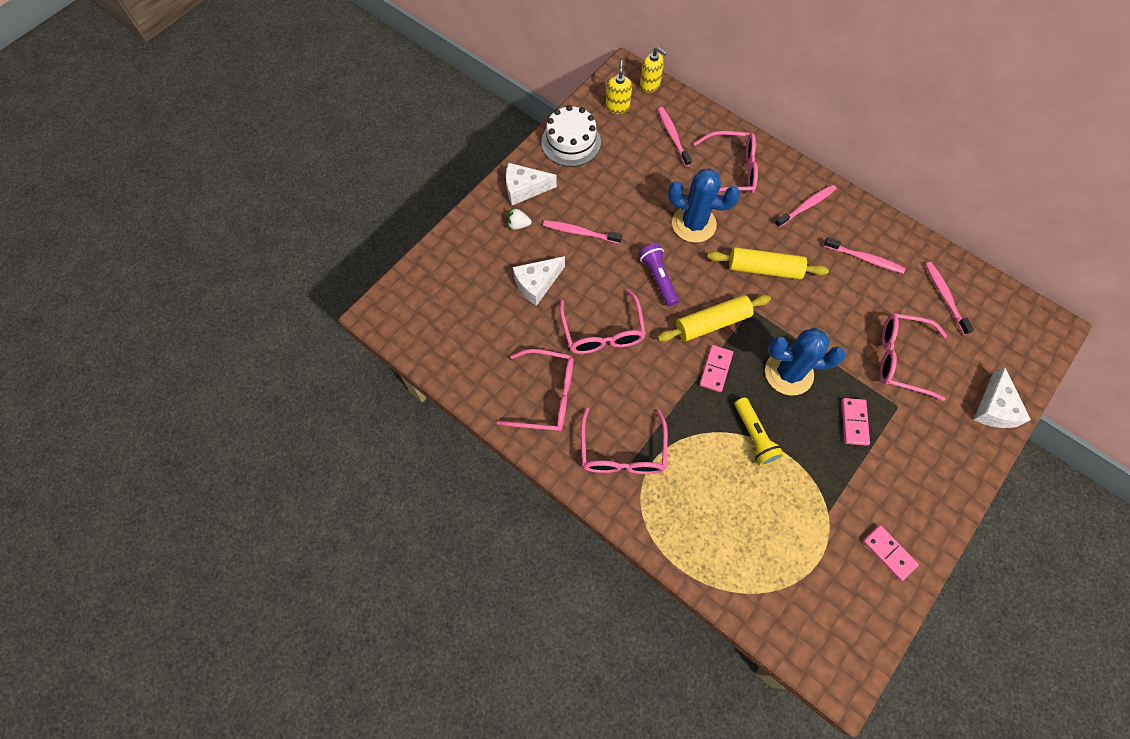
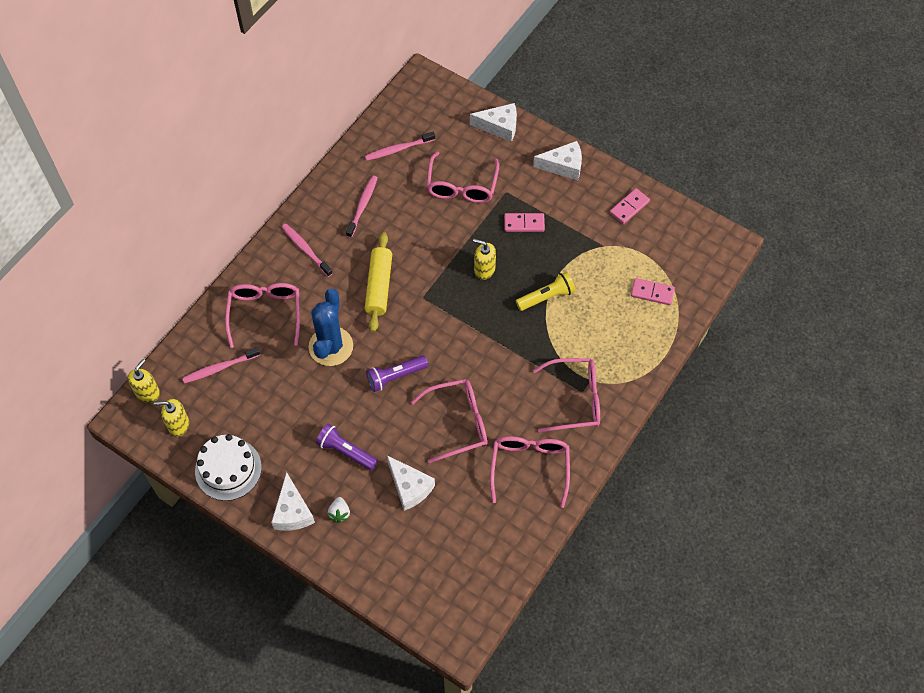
camera: 95 degrees left, 5 degrees down
(580, 232) = (346, 451): pink toothbrush -> purple flashlight
(712, 323) = (440, 329): yellow rolling pin -> none
(715, 369) = (487, 326): pink domino -> pink domino (652, 293)
(788, 373) = (484, 269): blue cactus -> yellow soap dispenser
(944, 478) = (563, 166): none -> white cheese

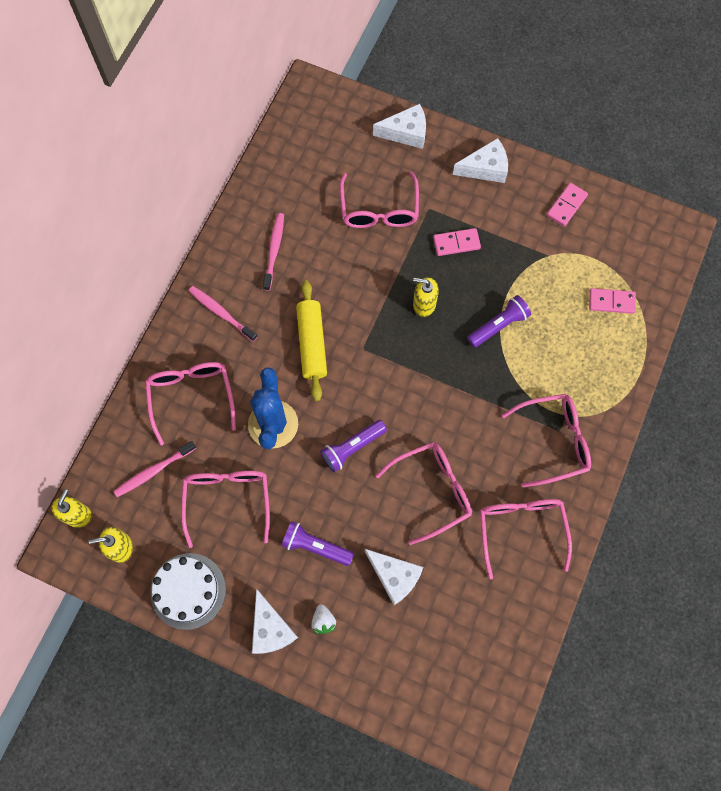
camera: 10 degrees left, 10 degrees up
(278, 401) = (227, 500): none -> pink glasses
(398, 149) = (300, 177): pink toothbrush -> none
(546, 297) = (498, 325): yellow flashlight -> purple flashlight

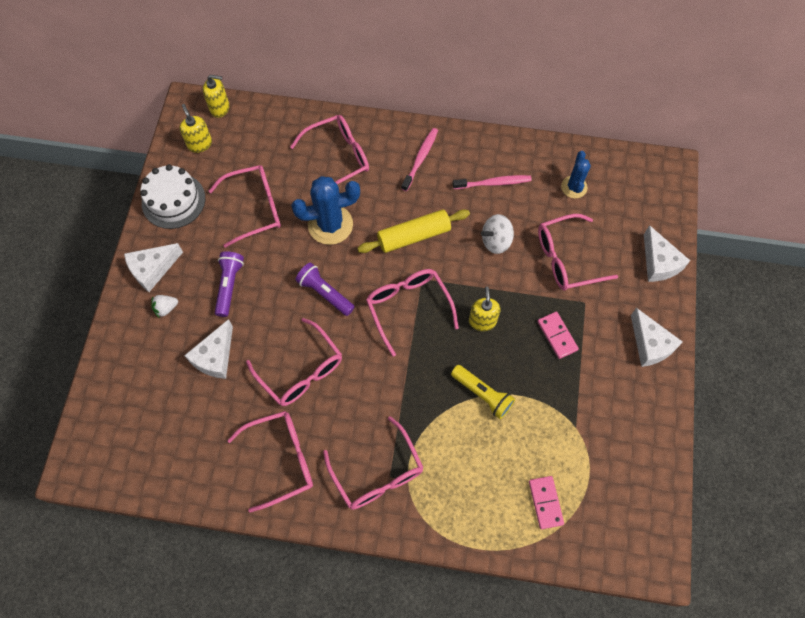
camera: 75 degrees right, 5 degrees down
(153, 471) = (267, 148): pink toothbrush -> none
(302, 178) = (574, 187): none -> blue cactus
(341, 267) = (496, 241): none -> white spinning top
(390, 369) = (408, 307): none -> pink glasses
(498, 325) = (482, 394): purple flashlight -> yellow flashlight
(566, 205) = (639, 434): pink domino -> none

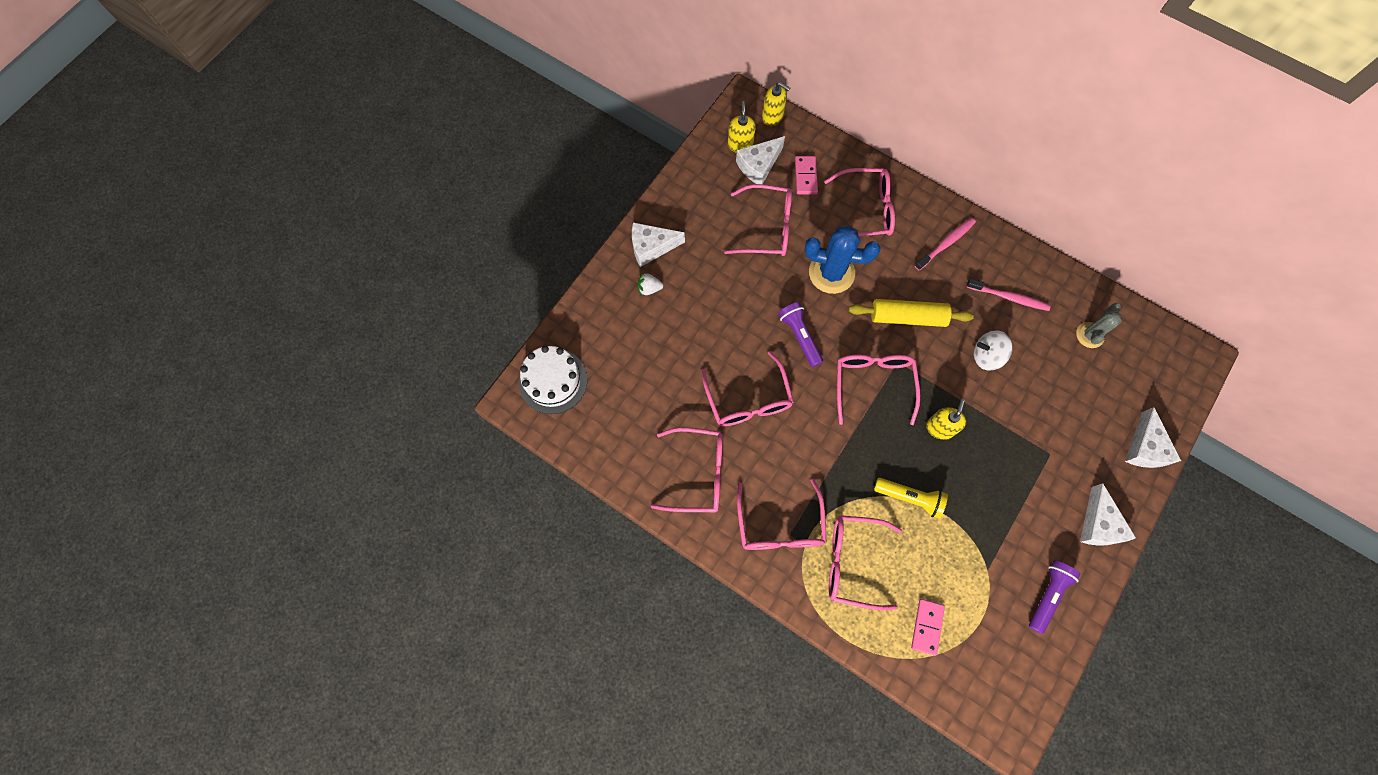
camera: 25 degrees right, 5 degrees up
(173, 200) = (695, 189): white cake -> white cake (553, 381)
(215, 357) = (676, 353): white cheese -> white cheese (759, 166)
(229, 286) = (714, 292): purple flashlight -> purple flashlight (1047, 595)
(482, 394) = (910, 498): yellow flashlight -> yellow flashlight turned 45 degrees counterclockwise
(557, 336) = (1008, 474): pink domino -> pink domino (805, 176)
(566, 259) = (1050, 403): pink glasses -> pink glasses (852, 562)
(574, 187) = (1089, 335): blue cactus -> grey cactus

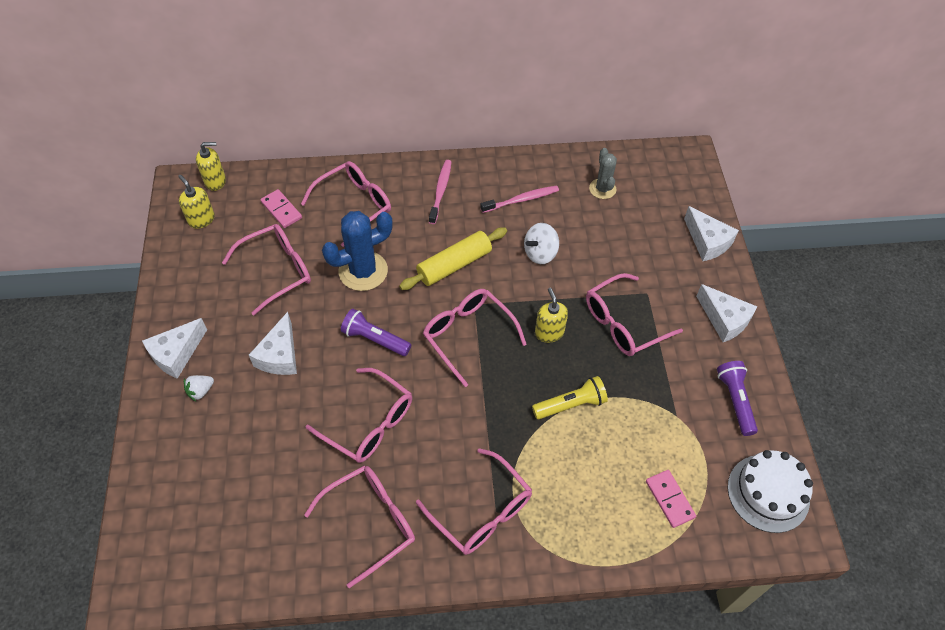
camera: 40 degrees left, 15 degrees down
(553, 381) = (158, 543): white cake -> white cake (768, 493)
(759, 166) = (232, 226): white cheese -> white cheese (280, 355)
(852, 562) = (567, 493): pink glasses -> pink glasses (623, 323)

